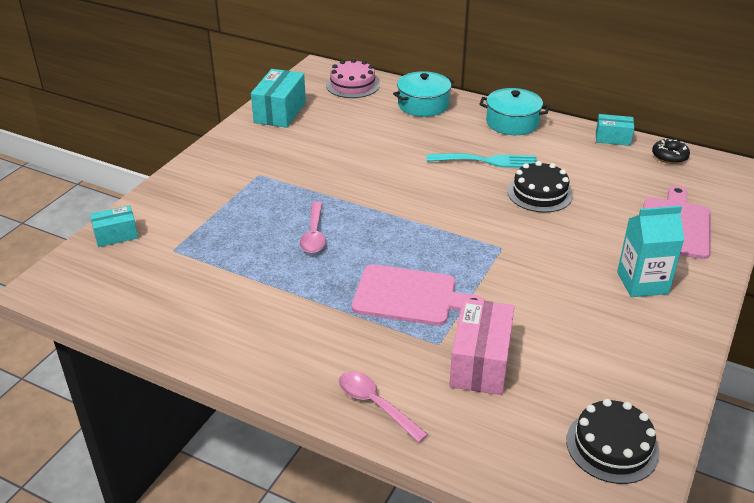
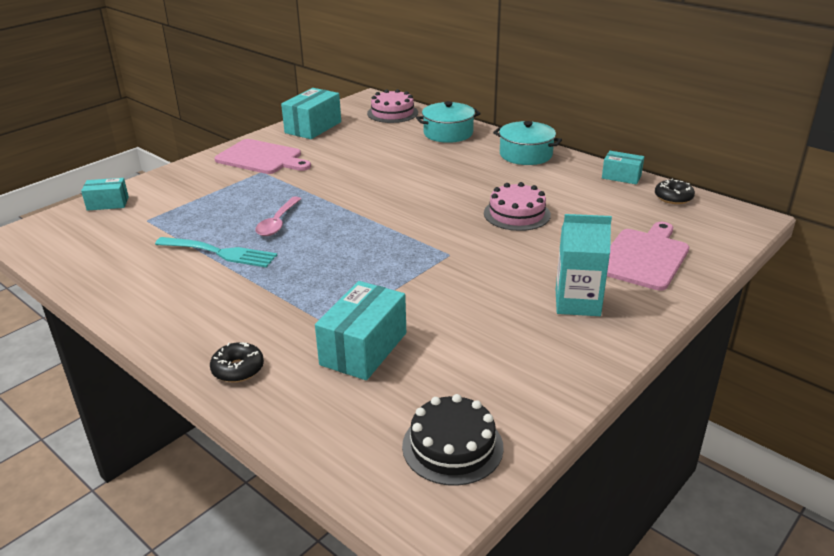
camera: 15 degrees right, 5 degrees down
(376, 405) = (238, 369): pink spoon -> black donut
(409, 296) = (332, 283): pink cutting board -> pink cutting board (261, 158)
(480, 362) = (363, 349): pink box -> turquoise box
(487, 161) = (481, 182): turquoise fork -> turquoise fork (220, 253)
(539, 193) = (517, 214): black cake -> pink cake

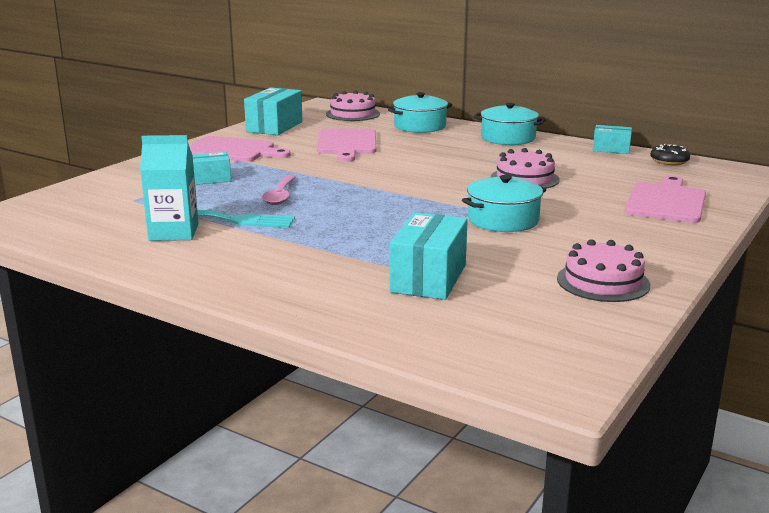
camera: 10 degrees left, 10 degrees down
(108, 203) = (80, 190): turquoise box -> turquoise box (210, 179)
(238, 369) = (305, 301): black donut -> none
(369, 154) = (347, 143): none -> pink cutting board
(452, 446) = (561, 338): black cake -> none
(470, 272) = (503, 220): none -> turquoise pot
(529, 369) = (603, 282): none -> pink cake
(577, 303) = (621, 235): turquoise carton -> turquoise carton (173, 232)

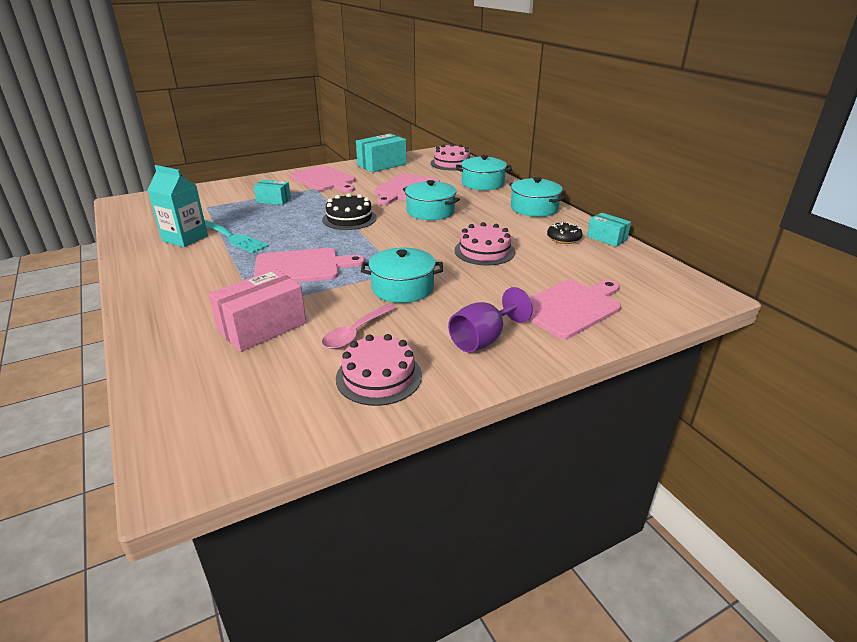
camera: 30 degrees right, 10 degrees up
(280, 195) = (292, 224): pink spoon -> pink spoon (356, 332)
(337, 179) = (349, 219): none -> black cake
(369, 227) = (301, 267): none -> pink cutting board
(412, 158) = (430, 211): none -> turquoise pot
(428, 278) = (262, 327): turquoise box -> pink box
(639, 238) = (483, 339): none -> purple goblet
(669, 161) = (643, 263): black donut -> black donut (563, 238)

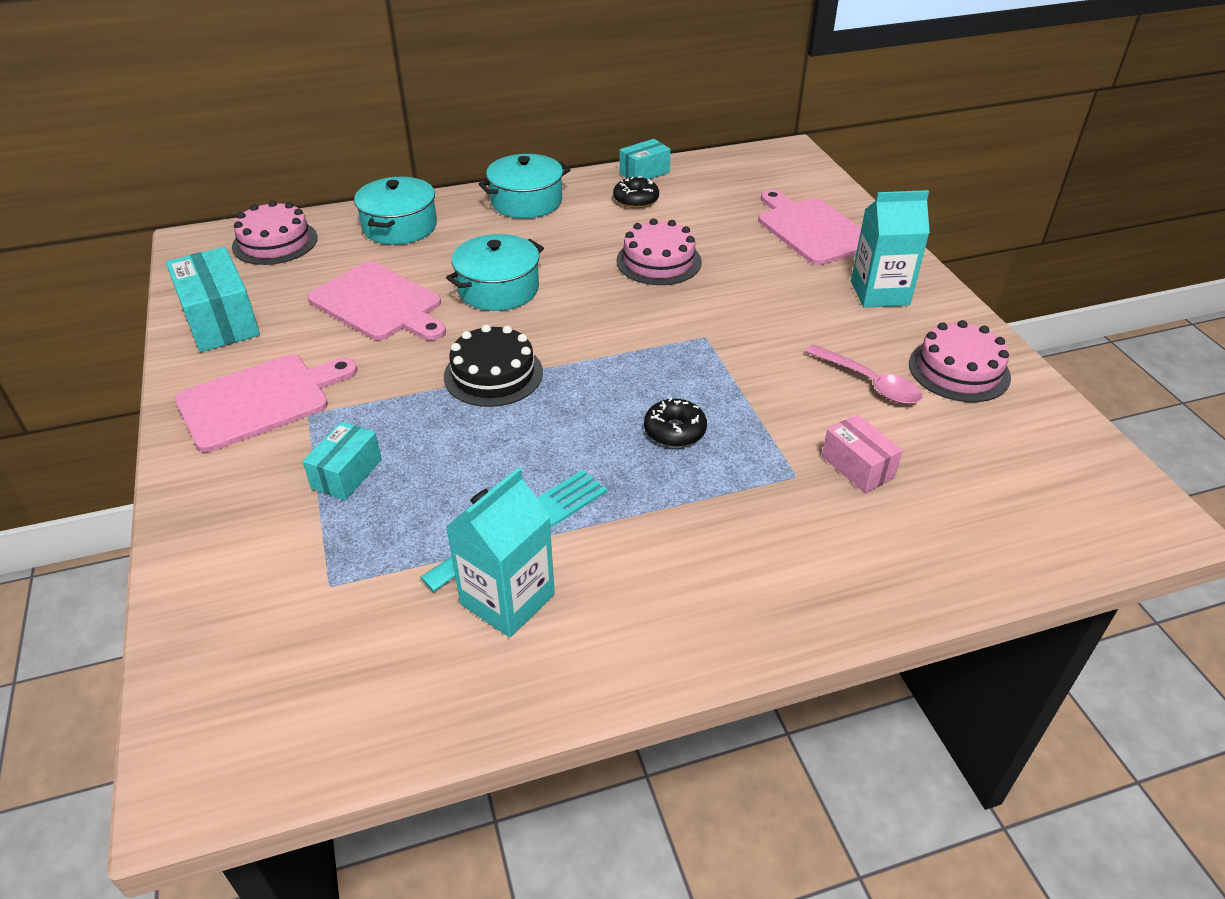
camera: 80 degrees left, 10 degrees up
(262, 327) = (857, 467): pink box -> pink box, size x0.59
(301, 267) = (674, 431): pink cutting board -> black donut
(402, 288) = (755, 337): turquoise pot -> none
(483, 339) = (879, 293): purple goblet -> turquoise carton

